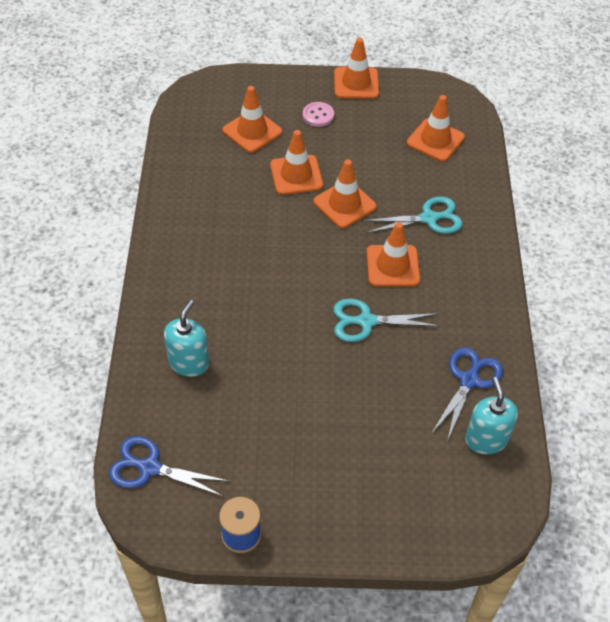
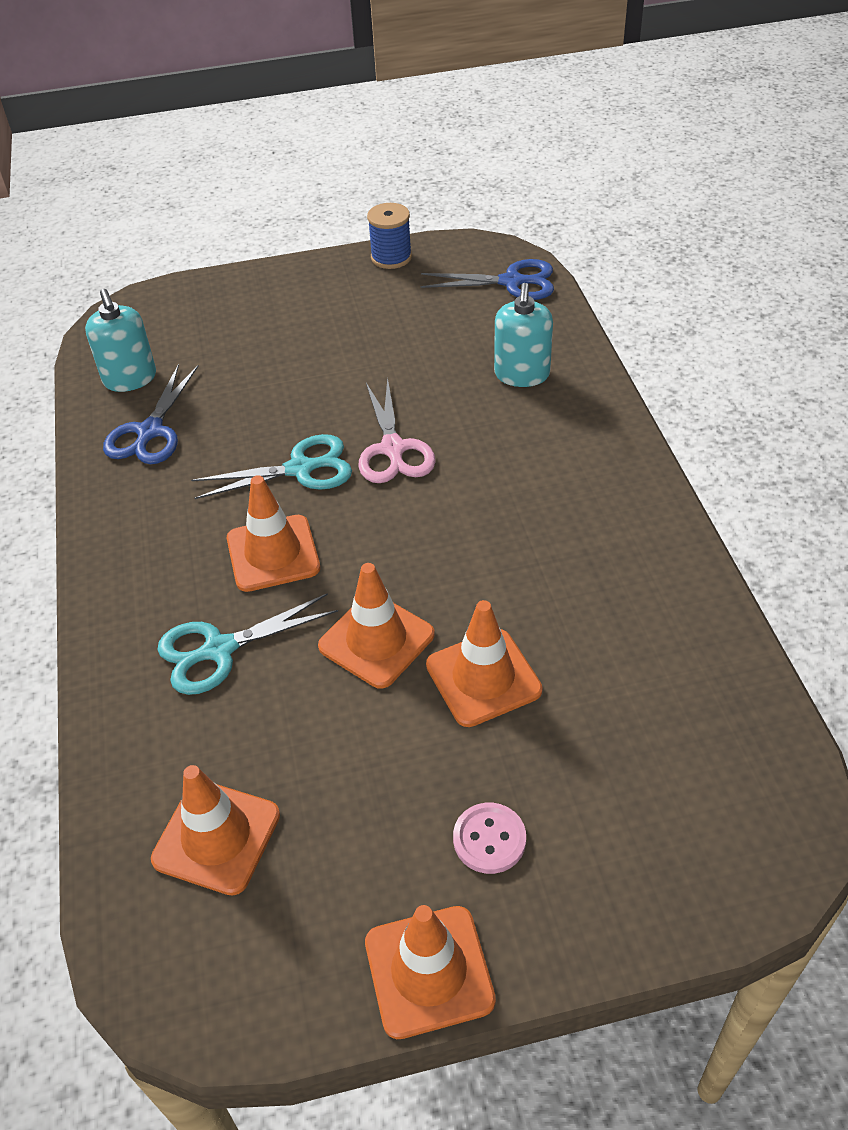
camera: 170 degrees right, 5 degrees down
(252, 131) = (611, 758): orange traffic cone -> none
(301, 322) = (393, 449): none -> pink scissors

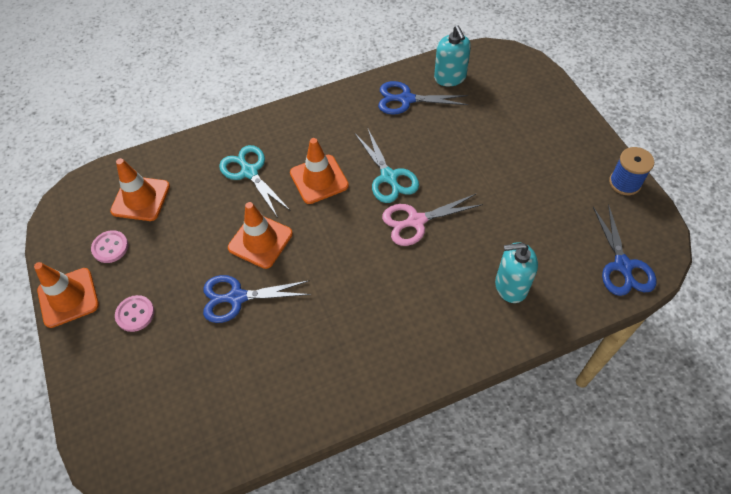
camera: 80 degrees right, 10 degrees up
(130, 378) = (450, 77): turquoise soap dispenser -> turquoise soap dispenser turned 75 degrees counterclockwise
(324, 892) = (110, 247): none -> pink button
(483, 678) = (237, 297): orange traffic cone -> blue scissors

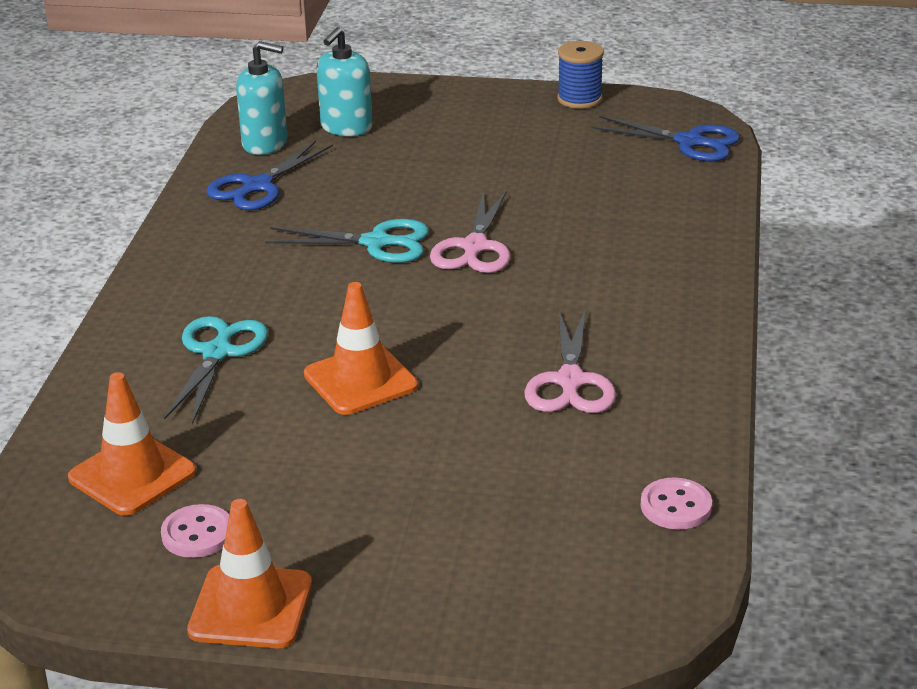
camera: 60 degrees left, 25 degrees down
(135, 314) = (364, 539): pink button -> pink button (676, 506)
(237, 297) = (440, 430): blue scissors -> none
(249, 172) = (217, 353): turquoise scissors -> turquoise scissors turned 105 degrees clockwise
(314, 334) = (570, 381): none -> pink scissors
(319, 179) = (309, 298): orange traffic cone -> none
(511, 286) = (644, 217): turquoise soap dispenser -> turquoise soap dispenser (346, 127)

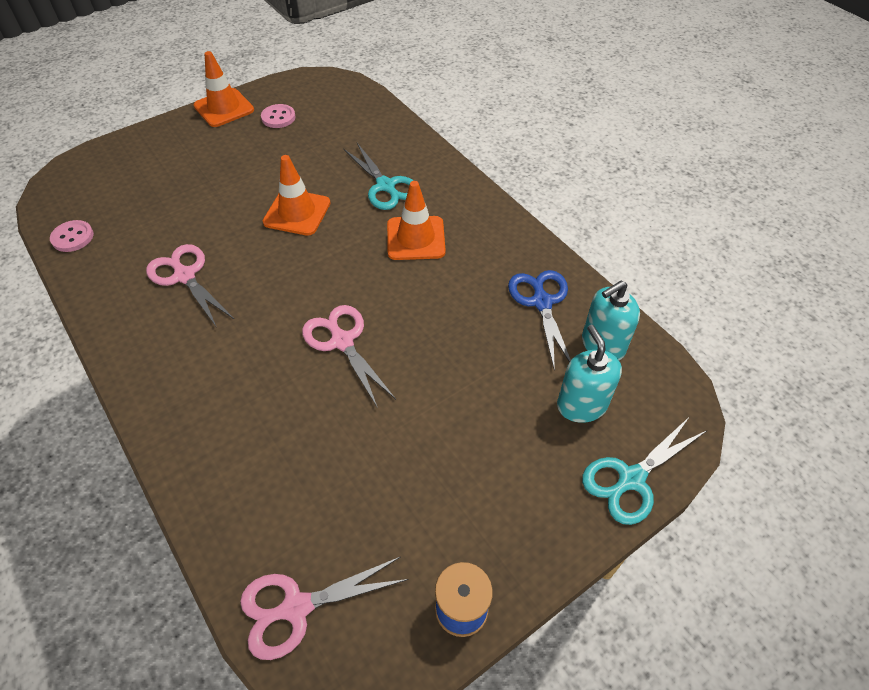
camera: 135 degrees right, 20 degrees up
(132, 475) = (337, 121): orange traffic cone -> orange traffic cone (416, 238)
(376, 243) = (406, 304): turquoise scissors -> turquoise scissors (631, 479)
(689, 142) = (297, 607): blue scissors -> pink scissors

